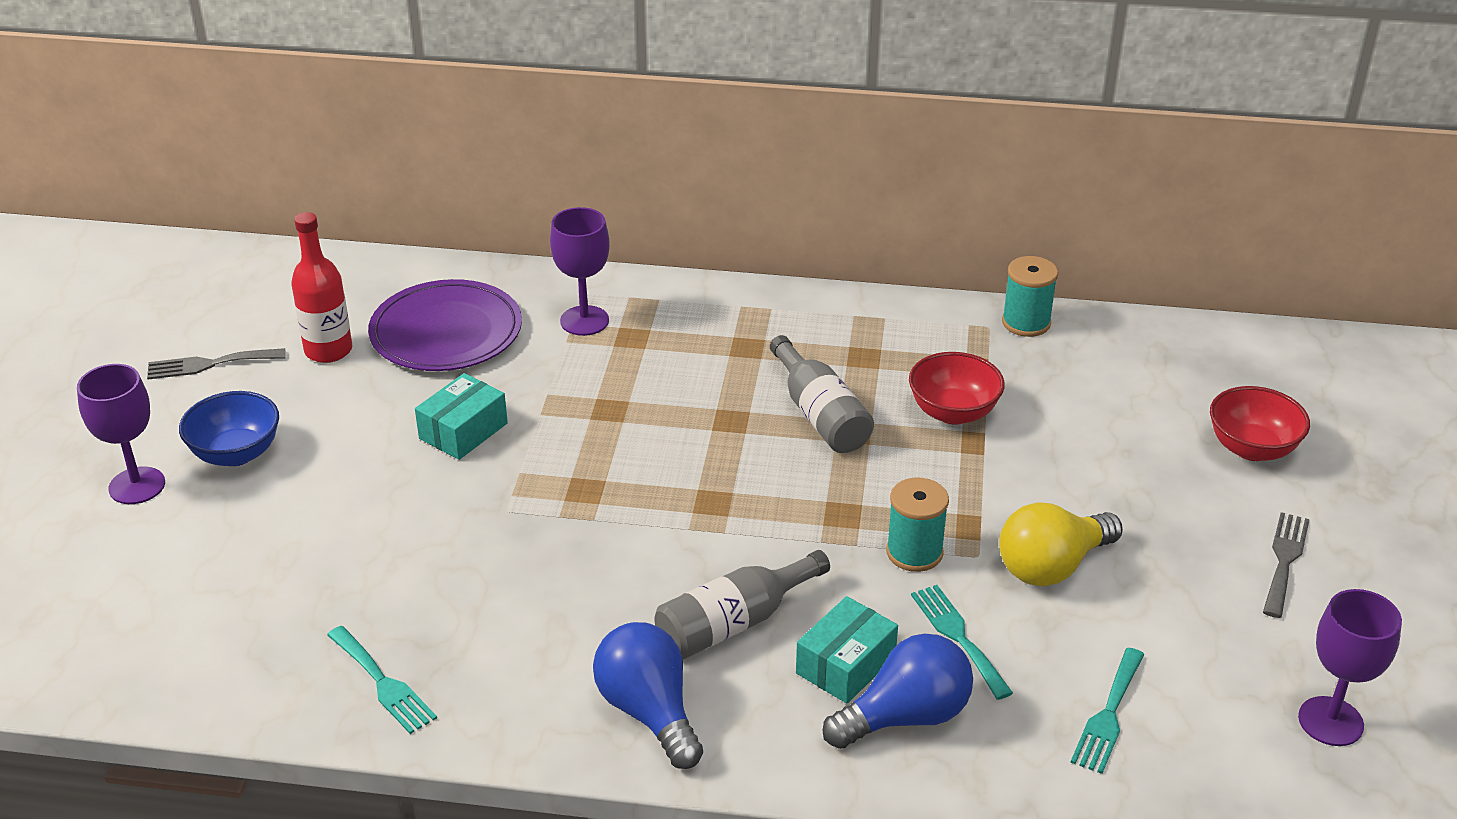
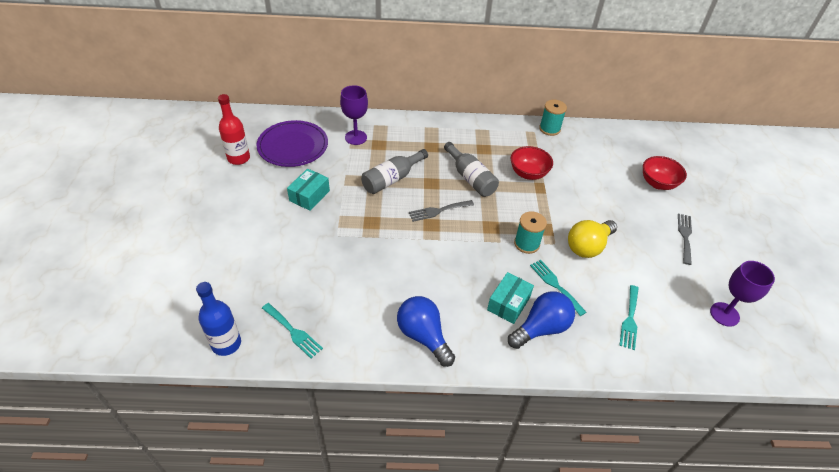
camera: 10 degrees left, 10 degrees up
(137, 486) = (155, 234): purple goblet -> none
(209, 364) = (182, 168): grey fork -> grey fork (438, 211)
(236, 453) = (202, 214): blue bowl -> none
(247, 694) = (226, 344): none -> blue bottle
(734, 623) = (453, 286): grey bottle -> grey bottle (392, 179)

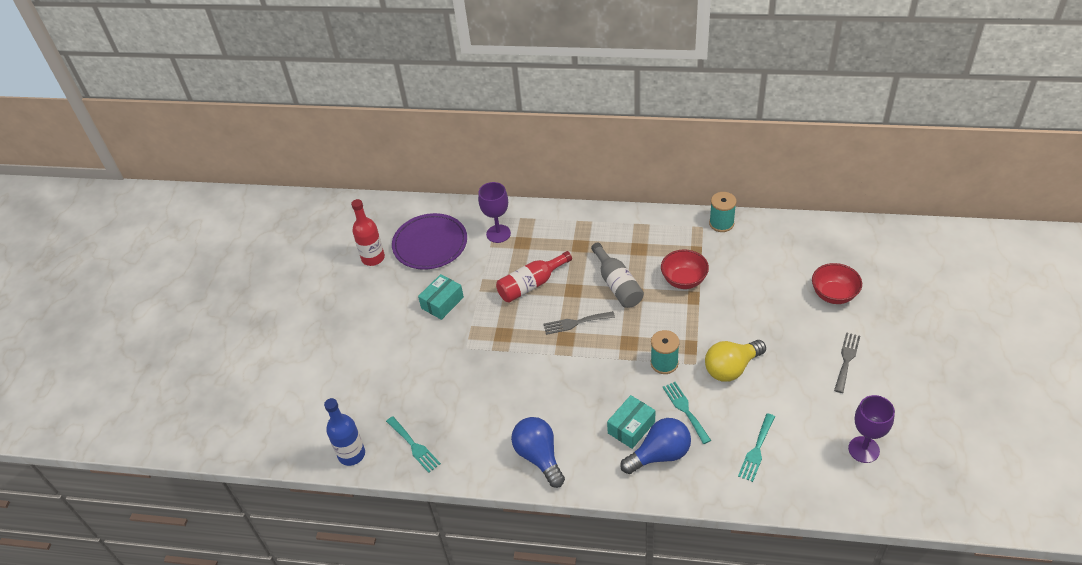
camera: 15 degrees right, 0 degrees up
(392, 179) = (531, 285): grey bottle -> red bottle

